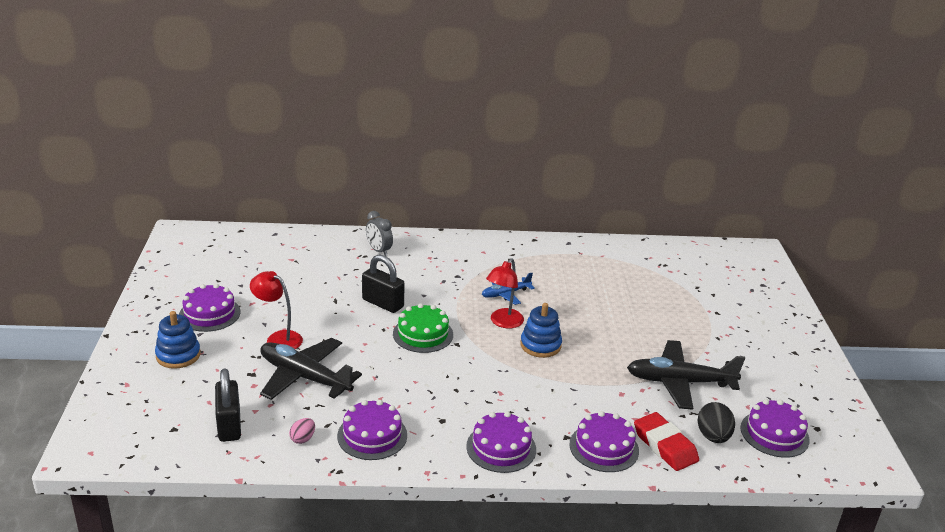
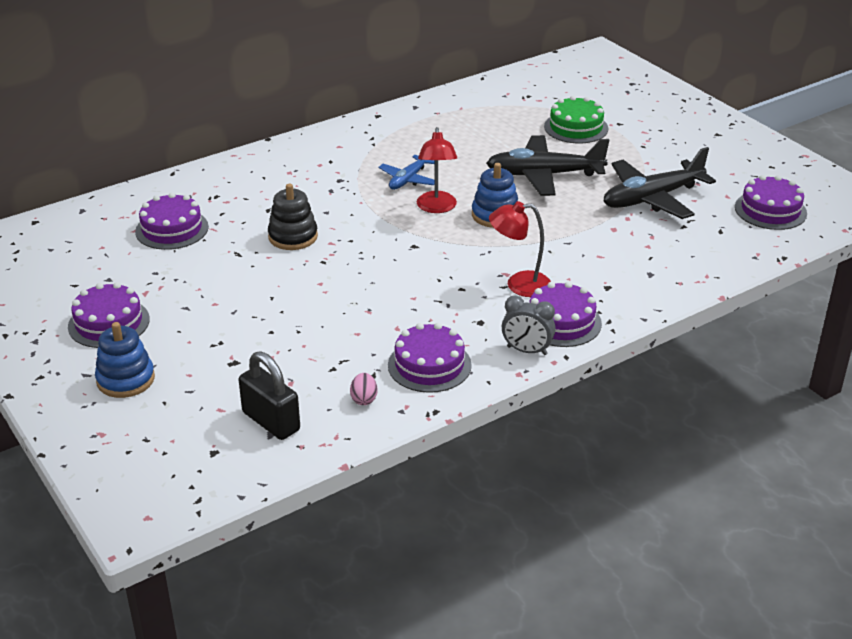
camera: 30 degrees left, 5 degrees up
(278, 338) = (220, 316): red lamp -> red lamp (519, 285)
(304, 377) = (295, 341): black plane -> black plane (544, 175)
(379, 251) = (226, 185): grey clock -> grey clock (527, 350)
(382, 303) = (293, 237): black padlock -> black stacking toy
(423, 334) = (369, 250): green cake -> green cake (576, 127)
(604, 447) = (648, 282): purple cake -> purple cake (172, 229)
(665, 446) = (696, 258): red eraser -> none
(713, 436) = (726, 233): black egg -> none

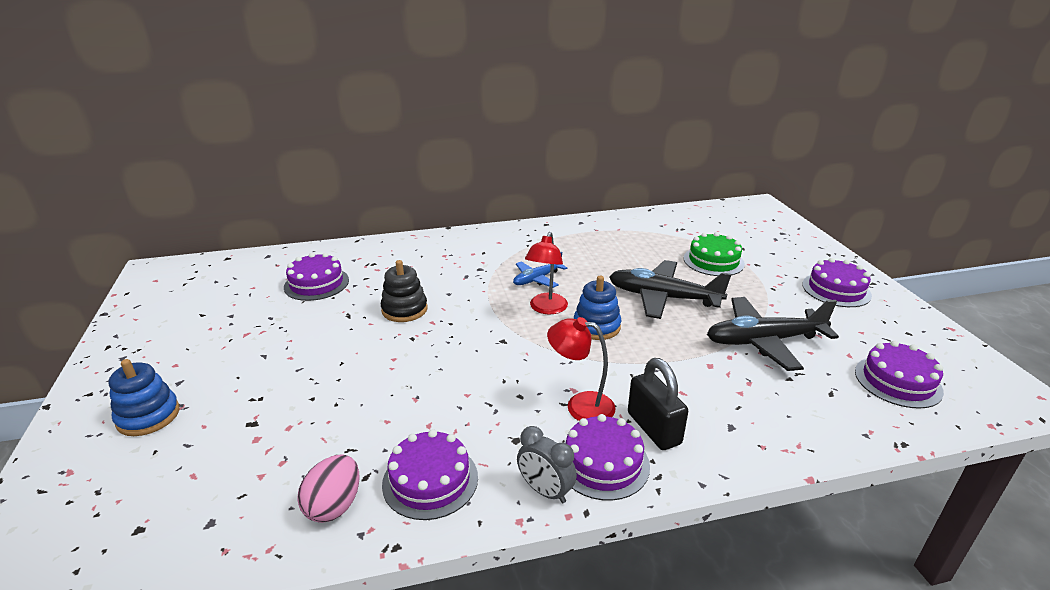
camera: 20 degrees right, 5 degrees down
(109, 323) = (192, 355): purple cake -> purple cake (836, 289)
(271, 421) = (224, 506): black padlock -> black padlock (653, 428)
(364, 399) = (334, 505): pink egg -> pink egg, size x1.67

